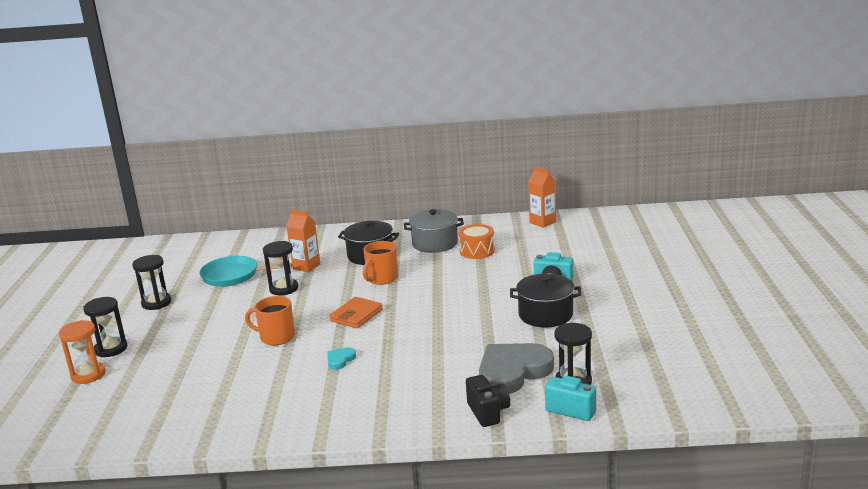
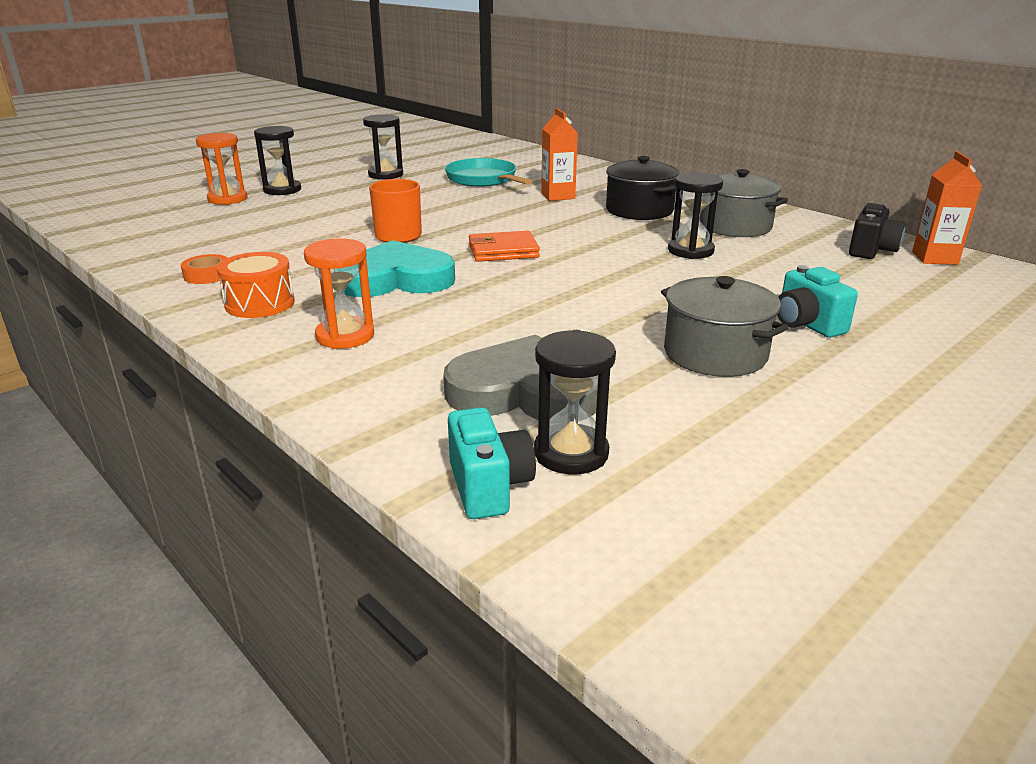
camera: 45 degrees right, 5 degrees up
(228, 418) = (207, 275): none -> orange tape
(284, 289) = (497, 204): black hourglass -> black hourglass (690, 251)
(340, 360) = (395, 279): turquoise heart -> turquoise heart, size x2.37
(382, 279) = (603, 233): orange mug -> none
(388, 398) = (345, 336): none -> orange hourglass
(477, 251) = (772, 251): orange drum -> orange drum (260, 303)
(488, 412) = (391, 416): black camera -> black camera (871, 251)
(545, 315) = (715, 354): black pot -> grey pot

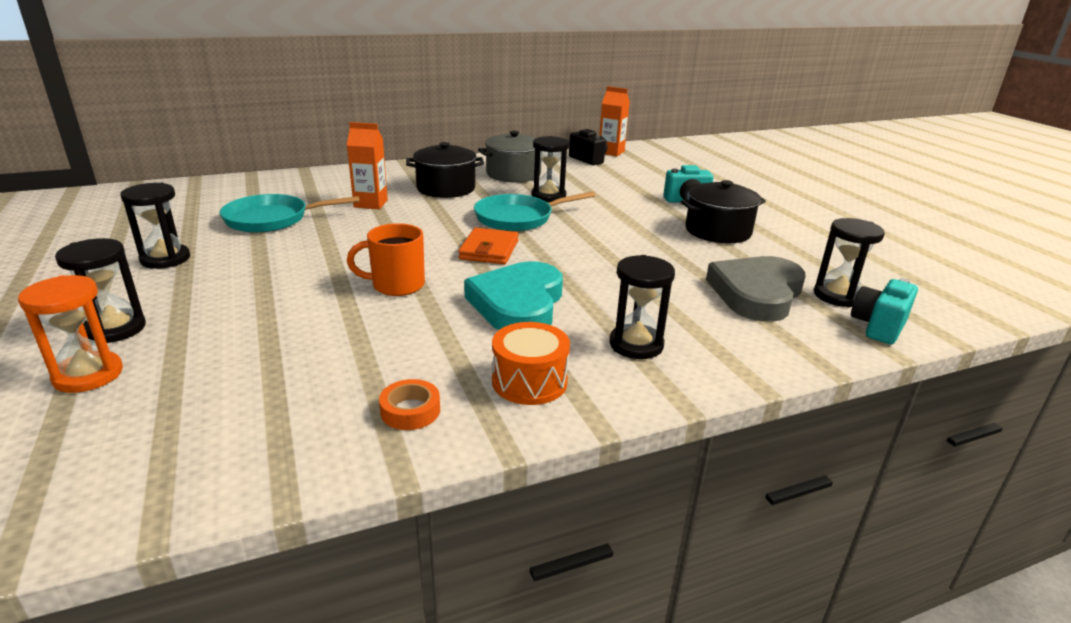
camera: 70 degrees left, 0 degrees up
(345, 336) = (636, 345): orange hourglass -> black hourglass
(489, 487) = (878, 327): turquoise camera -> turquoise camera turned 60 degrees counterclockwise
(601, 249) = (518, 218): none -> turquoise pan
(715, 354) = (718, 231): grey pot -> black pot

